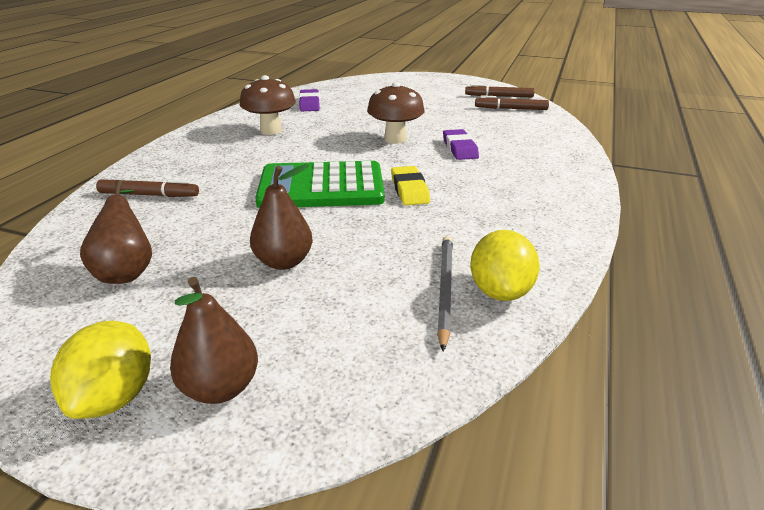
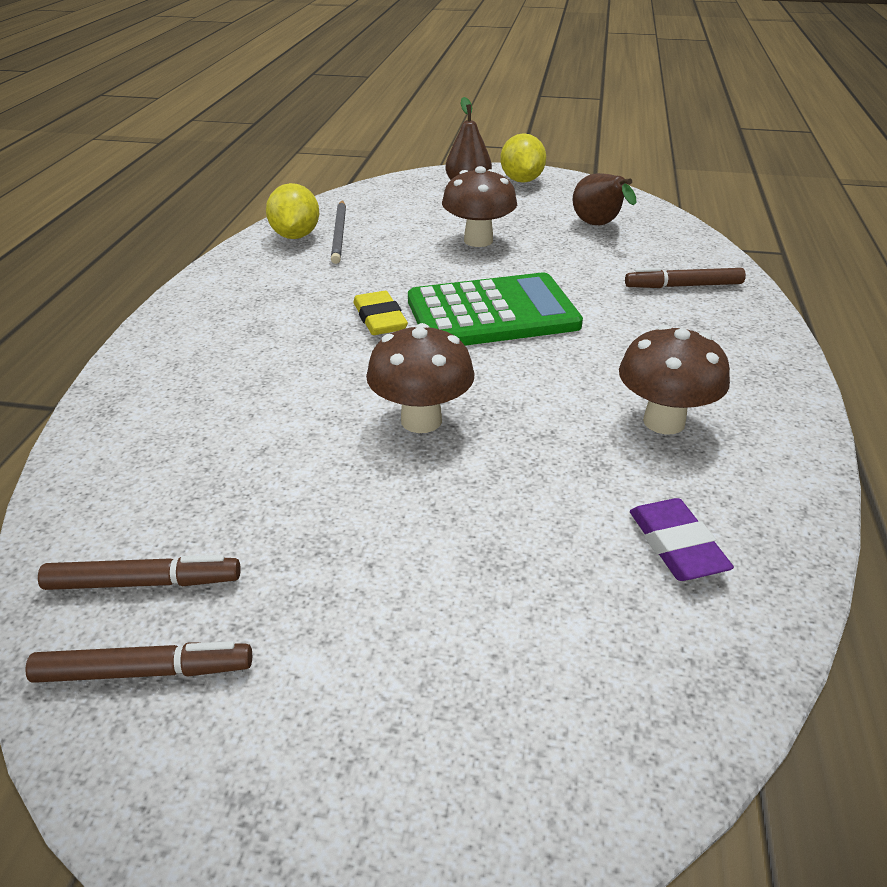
camera: 170 degrees right, 5 degrees up
(284, 262) = (478, 240): brown pear -> brown mushroom
(459, 148) = (304, 406): purple eraser -> none

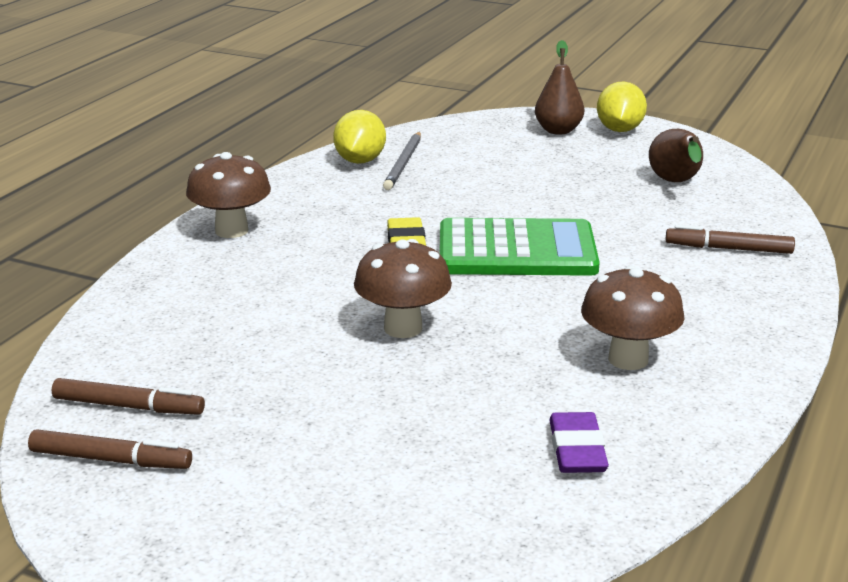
camera: 15 degrees right, 10 degrees down
(478, 240) = (539, 184): brown mushroom -> brown mushroom (231, 231)

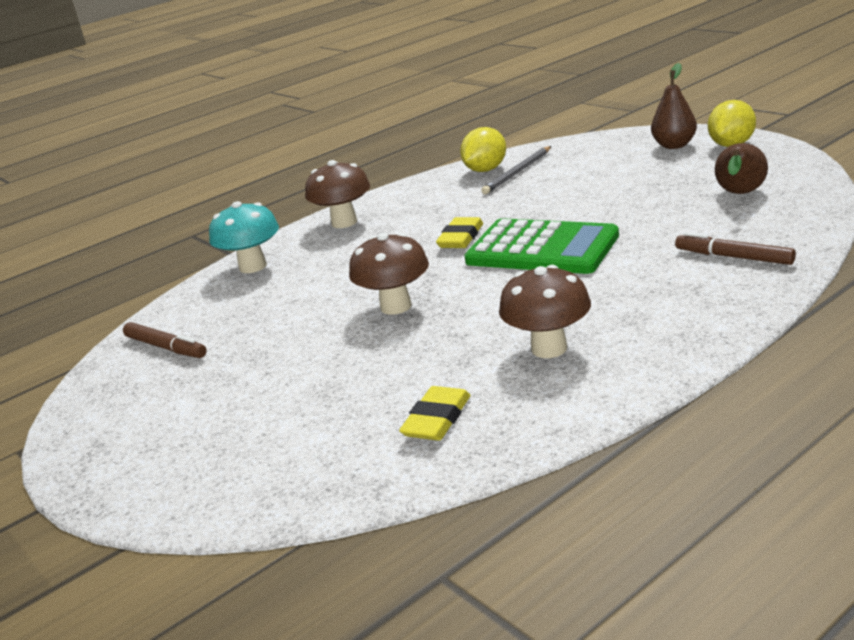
camera: 30 degrees right, 0 degrees up
(111, 460) = (123, 383): brown marker -> none
(154, 293) = (253, 267): none -> turquoise mushroom
(577, 449) = (437, 419): purple eraser -> yellow eraser

